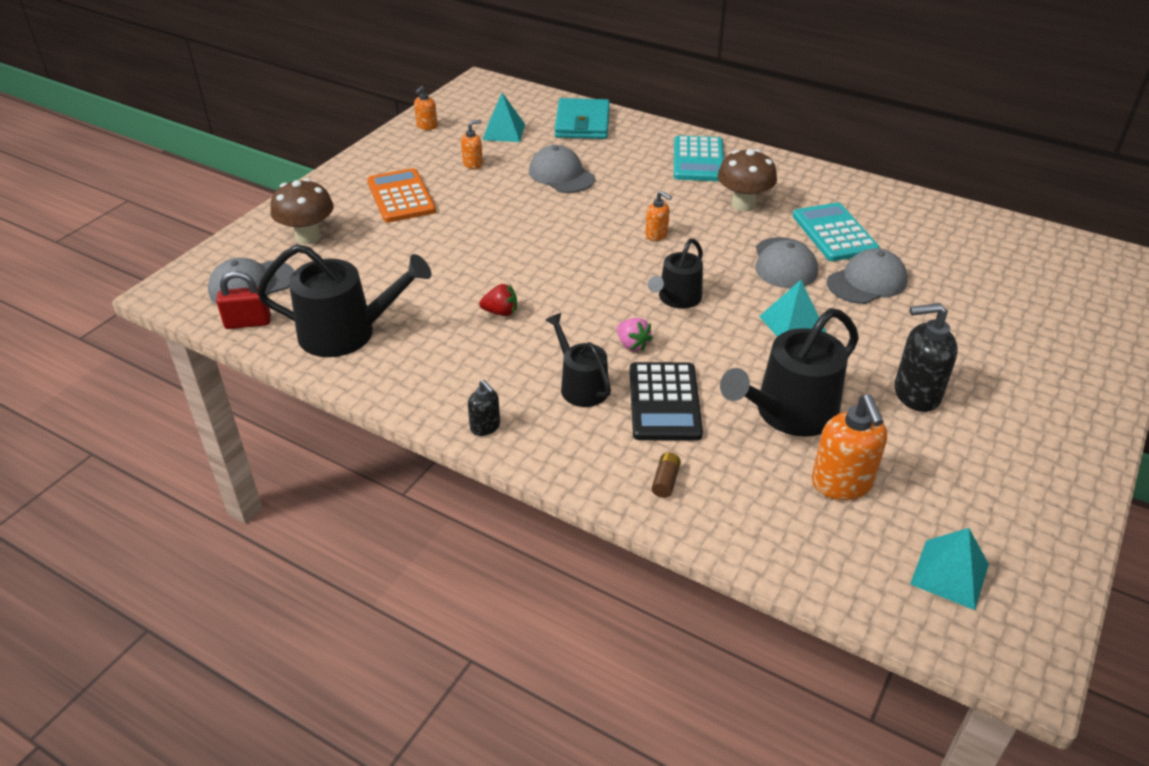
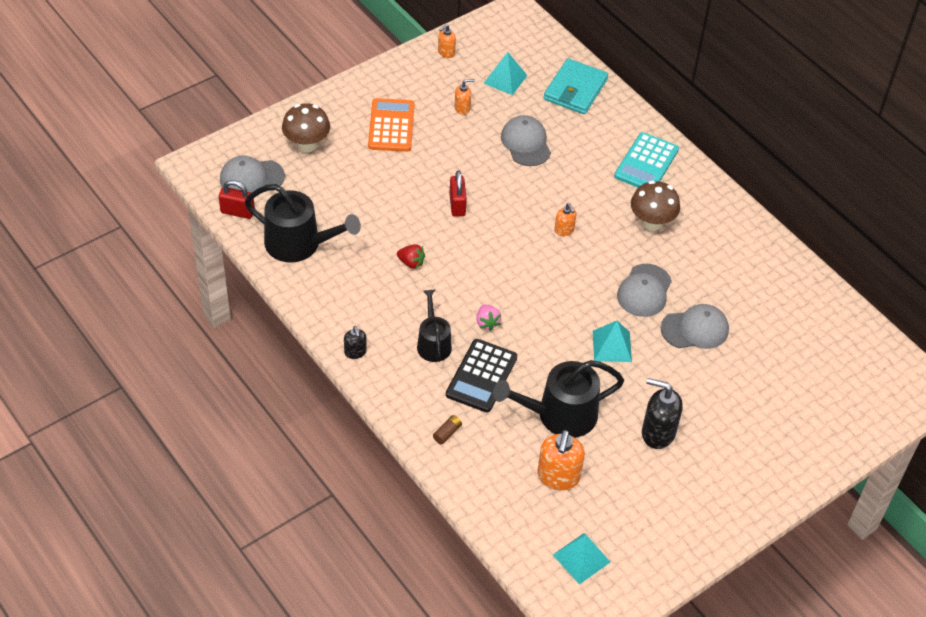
camera: 20 degrees right, 10 degrees up
(521, 245) = (457, 205): none -> red padlock
(677, 298) = (543, 294): black watering can -> none
(834, 233) = (704, 275): turquoise calculator -> none

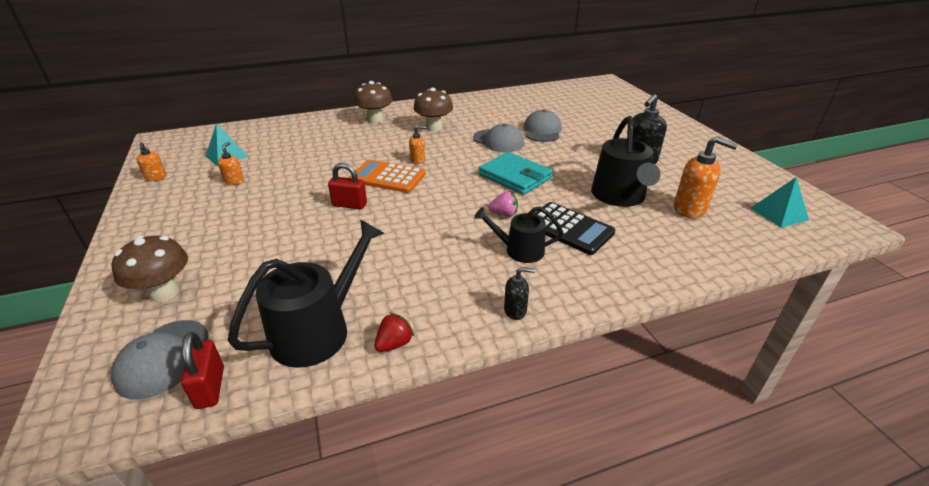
camera: 70 degrees left, 15 degrees down
(237, 212) = (210, 387): red padlock -> red padlock turned 45 degrees counterclockwise
(391, 126) = (208, 225): orange calculator -> orange calculator (388, 177)
(411, 263) = (404, 245): red strawberry -> red strawberry (394, 343)
(447, 433) = (640, 262): brown battery -> none
(526, 143) = (309, 160): grey cap -> none
(575, 89) = (275, 131): turquoise wallet -> turquoise wallet (515, 176)
(612, 346) = (549, 162): turquoise pyramid -> none
(646, 163) = (375, 120): turquoise calculator -> brown mushroom

